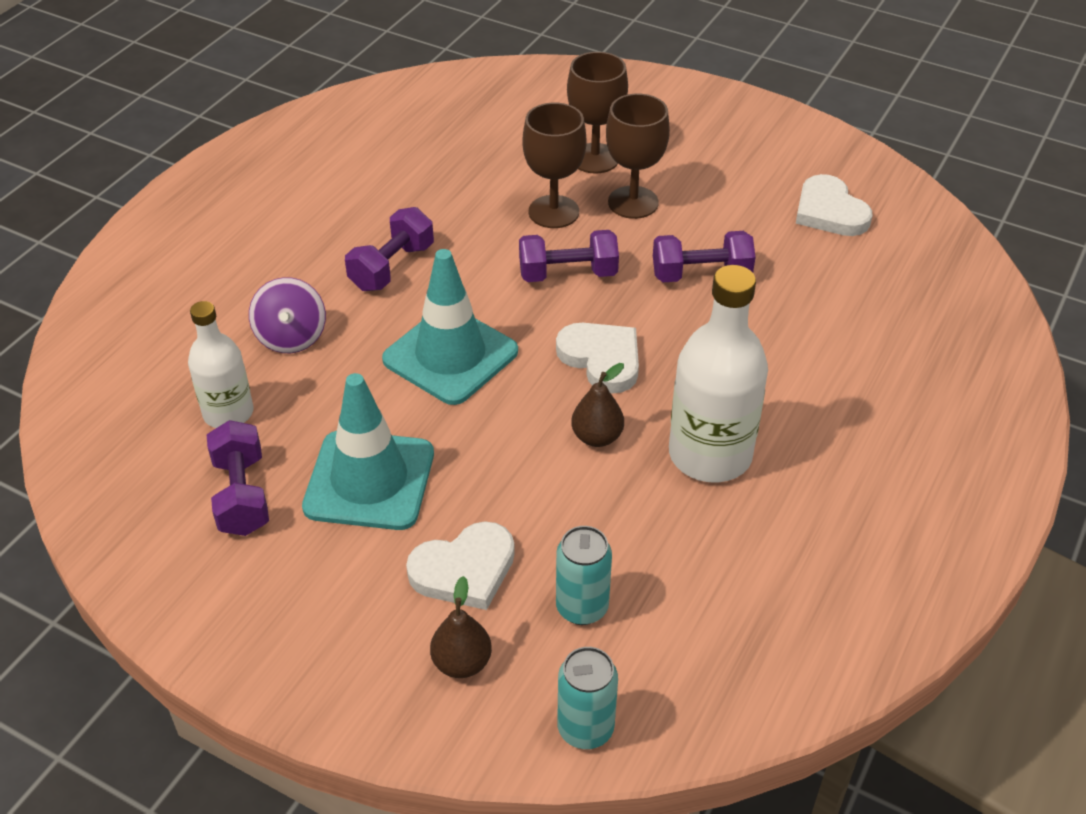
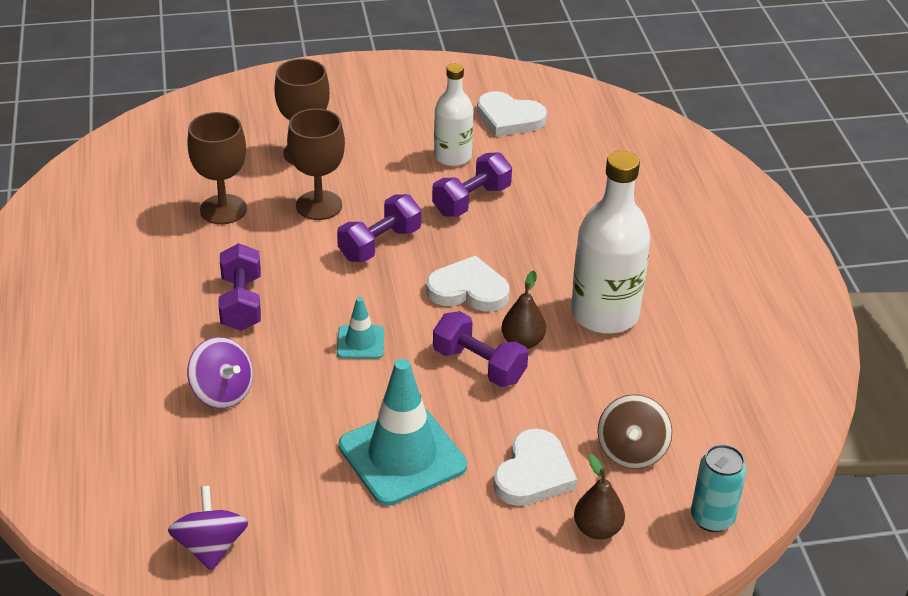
camera: 40 degrees left, 5 degrees down
(136, 464) = (211, 547): none -> purple spinning top
(228, 413) = (239, 471): white bottle -> white bottle (452, 156)
(242, 495) = (321, 519): purple dumbbell -> purple dumbbell (479, 365)
(450, 355) = (360, 342): turquoise traffic cone -> turquoise traffic cone, size x0.49
(582, 607) = (631, 451): turquoise can -> brown spinning top
(633, 202) = (369, 172): brown goblet -> brown goblet (223, 209)

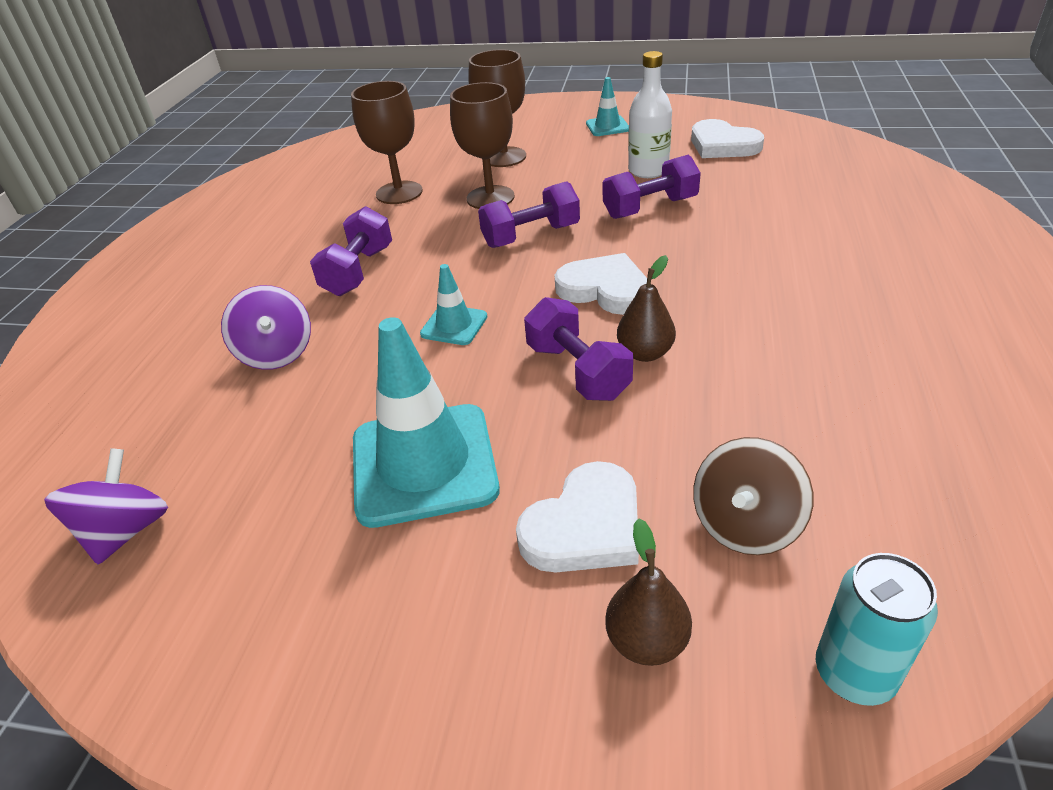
camera: 25 degrees right, 0 degrees up
(390, 103) = (607, 126): none -> turquoise traffic cone
(604, 314) = (765, 337): white bottle -> none

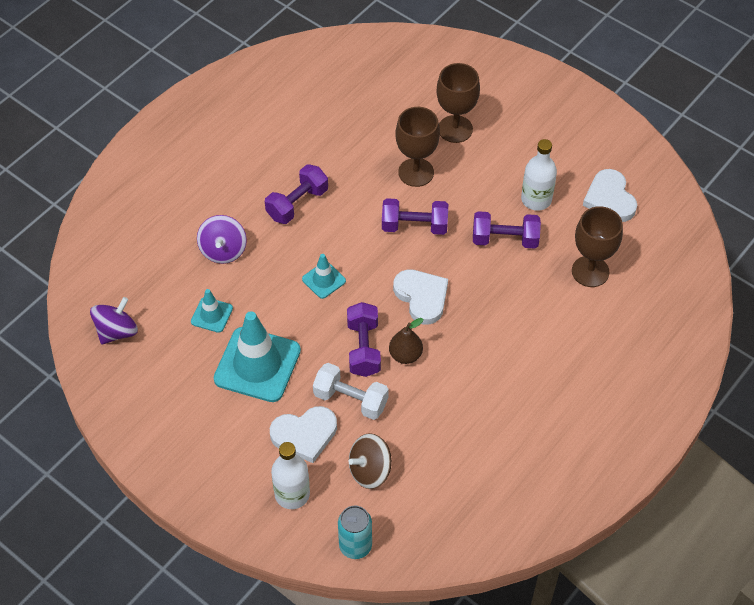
camera: 25 degrees right, 15 degrees up
(399, 193) = (363, 133): brown goblet -> brown goblet (590, 271)
(607, 126) = (552, 130): turquoise traffic cone -> turquoise traffic cone (212, 315)
(617, 440) = (350, 400): none -> white dumbbell
(646, 641) = (292, 494): brown pear -> white bottle

